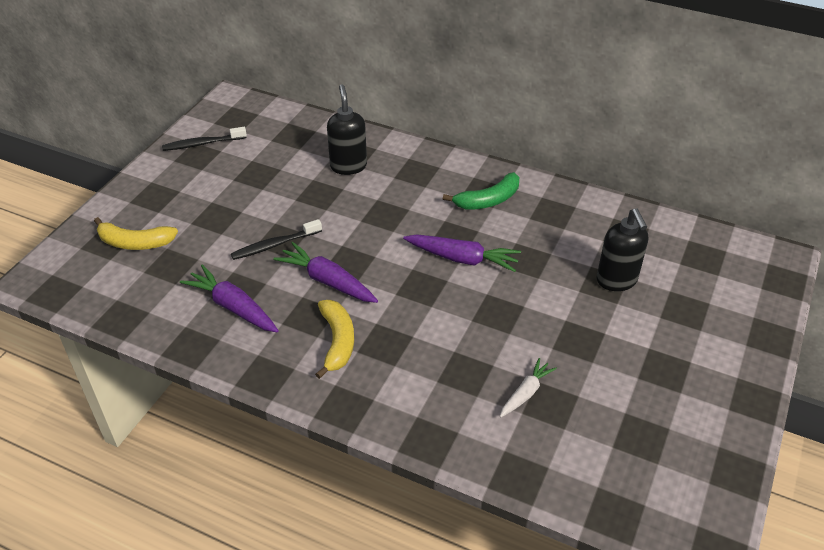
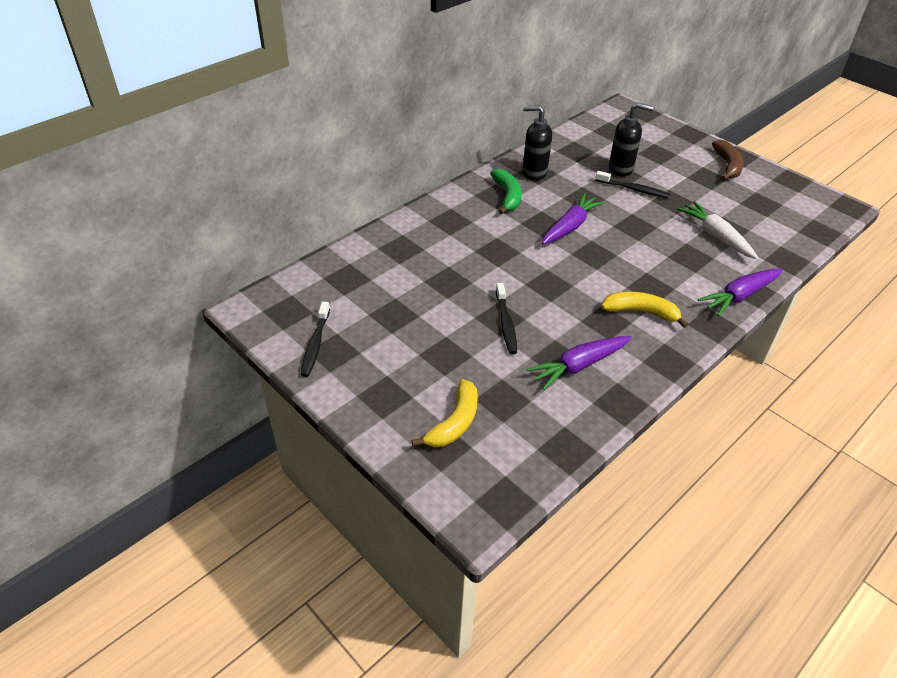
camera: 70 degrees left, 0 degrees up
(327, 281) = (567, 302): purple carrot -> purple carrot (739, 296)
(348, 166) = (418, 255): black soap dispenser -> black soap dispenser (534, 173)
(526, 393) = (715, 236): white carrot -> white carrot, size x1.60
(578, 299) = (633, 189): none -> black toothbrush
(715, 389) = (727, 166): none -> brown banana

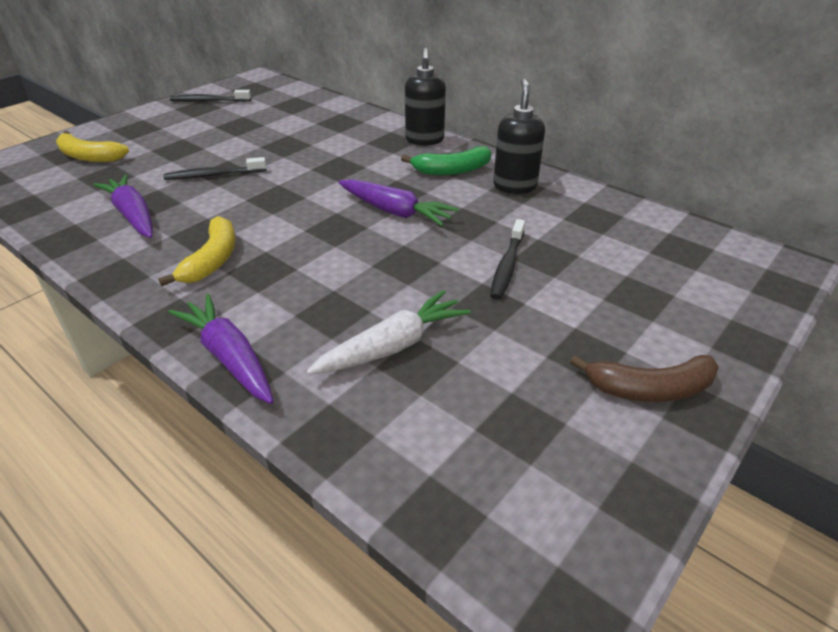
camera: 85 degrees right, 5 degrees down
(621, 169) = (563, 256): black soap dispenser -> black soap dispenser (424, 140)

